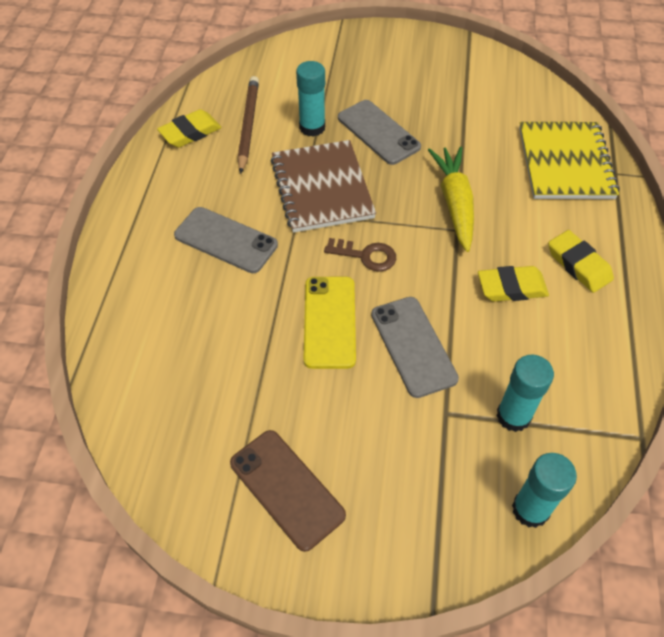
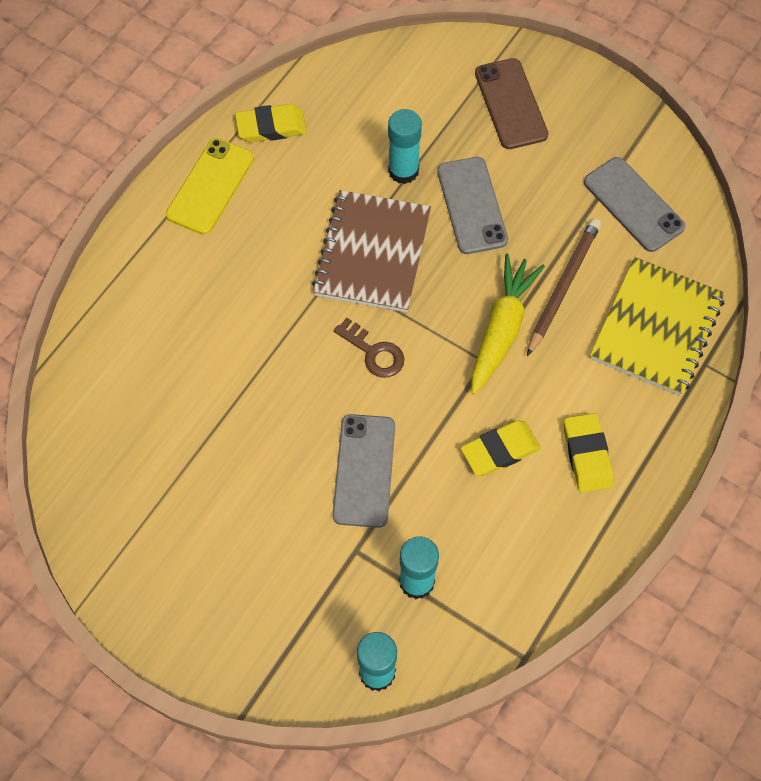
camera: 25 degrees right, 10 degrees up
(226, 240) = (244, 276): grey phone -> grey phone (633, 205)
(248, 125) = (336, 141): brown pencil -> brown pencil (563, 286)
(287, 488) = (175, 556): brown phone -> brown phone (511, 104)
(330, 322) = (299, 410): yellow phone -> yellow phone (210, 186)
(511, 287) = (500, 451): yellow eraser -> yellow eraser turned 45 degrees counterclockwise

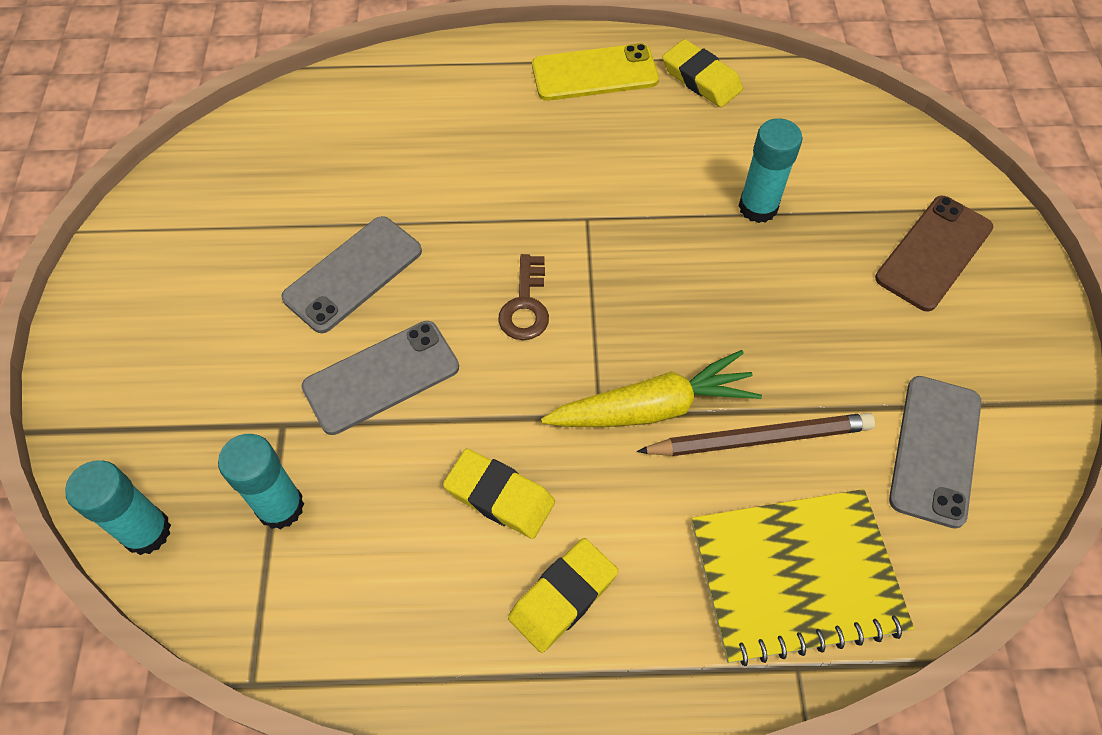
camera: 55 degrees right, 5 degrees down
(372, 253) = (639, 237): brown notebook -> none
(471, 205) = (776, 290): grey phone -> grey phone (353, 274)

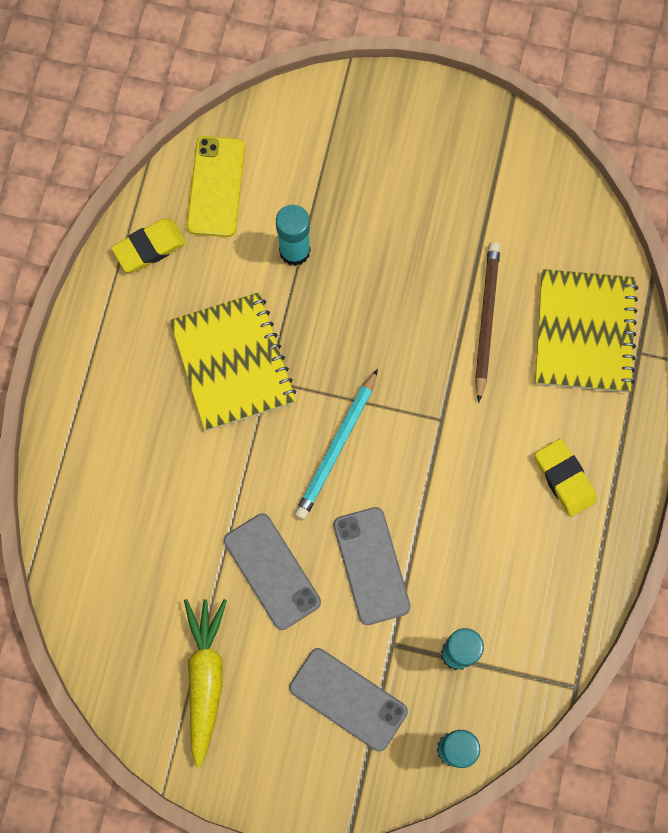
camera: 75 degrees left, 15 degrees up
(499, 497) = (486, 502): yellow eraser -> none
(525, 305) = (337, 447): brown key -> turquoise pencil
(594, 73) = (116, 331): yellow phone -> yellow phone (216, 187)
(596, 180) = (233, 363): none -> yellow notebook
(652, 407) = (445, 382): yellow carrot -> yellow carrot (205, 678)
(934, 253) = (371, 145): brown phone -> none
(935, 450) = (522, 213): grey phone -> grey phone (348, 699)

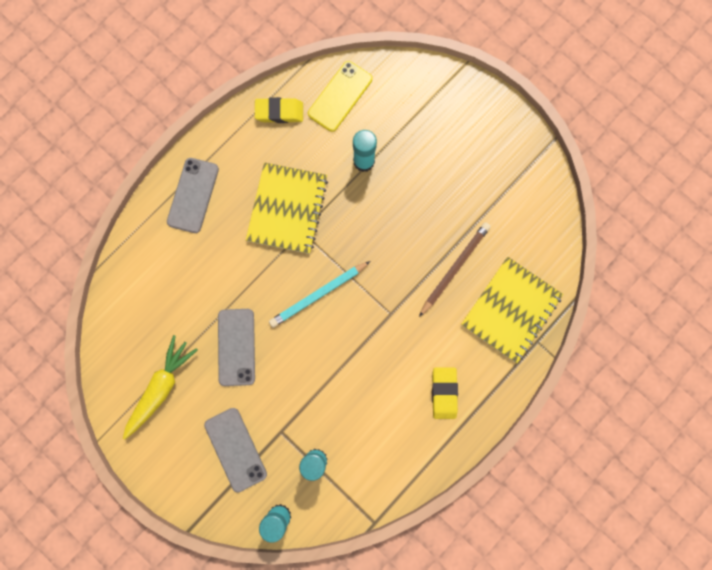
camera: 30 degrees right, 5 degrees up
(371, 565) = (296, 378): grey phone -> grey phone (193, 195)

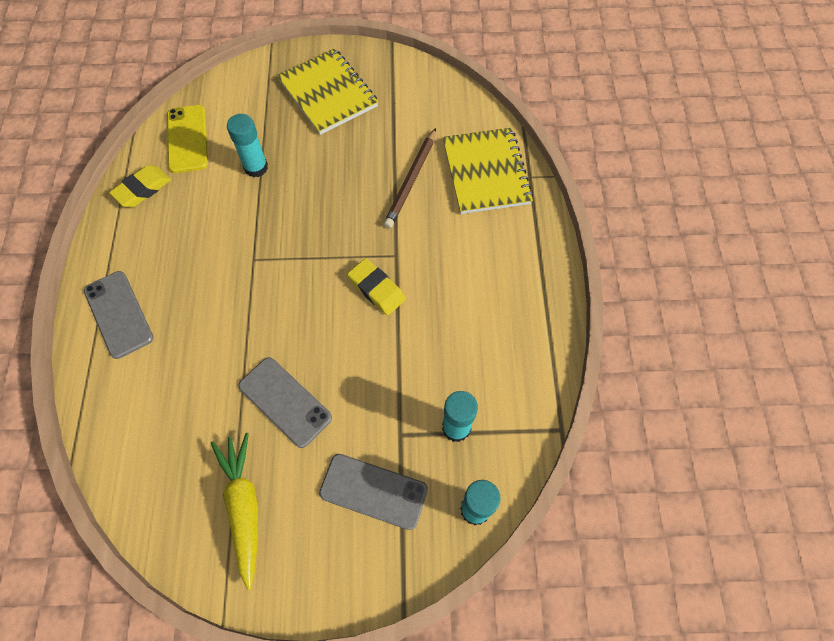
camera: 45 degrees left, 15 degrees down
(287, 209) = (222, 253): yellow notebook -> yellow notebook (328, 93)
(318, 295) = (318, 294): turquoise pencil -> none
(444, 393) = (502, 274): yellow eraser -> yellow eraser (376, 289)
(454, 268) = (411, 180): brown pencil -> brown pencil turned 150 degrees counterclockwise

